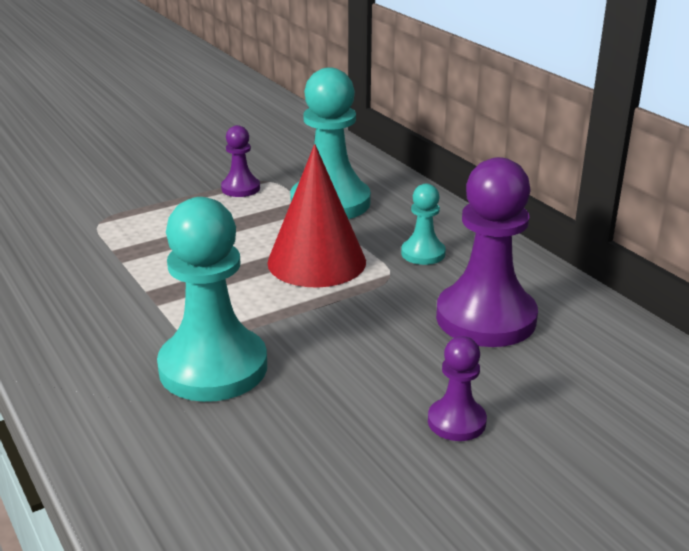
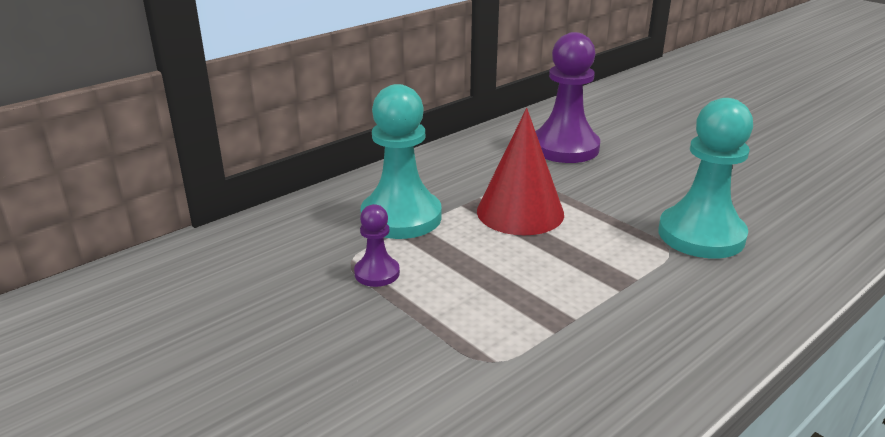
camera: 100 degrees left, 0 degrees up
(423, 253) = (484, 171): turquoise pawn -> none
(456, 422) = (681, 153): purple pawn -> none

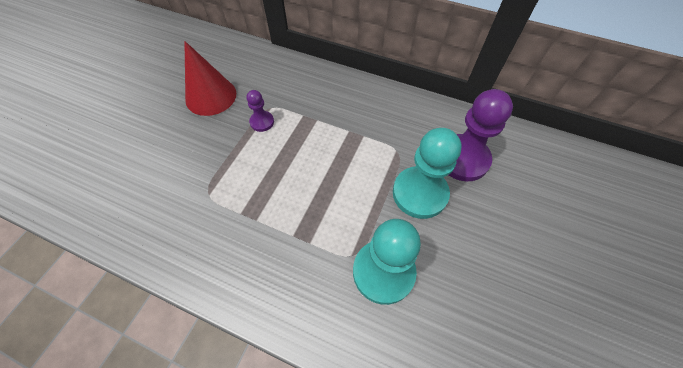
camera: 65 degrees right, 30 degrees up
(401, 217) = (319, 110): turquoise pawn -> turquoise pawn (419, 193)
(520, 212) = (356, 161): red cone -> red cone (211, 96)

